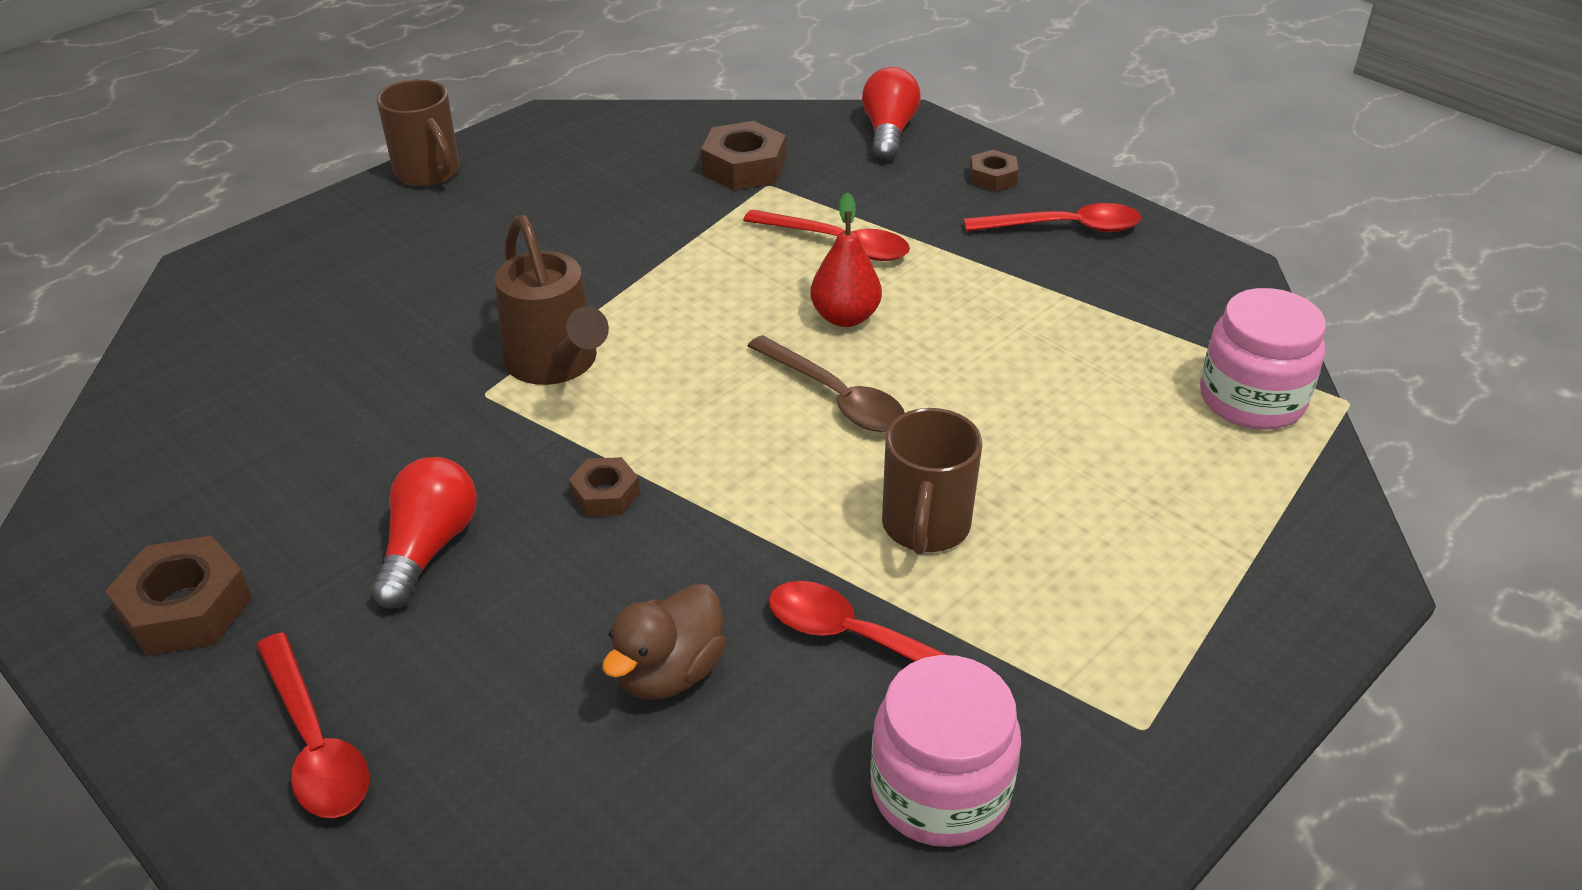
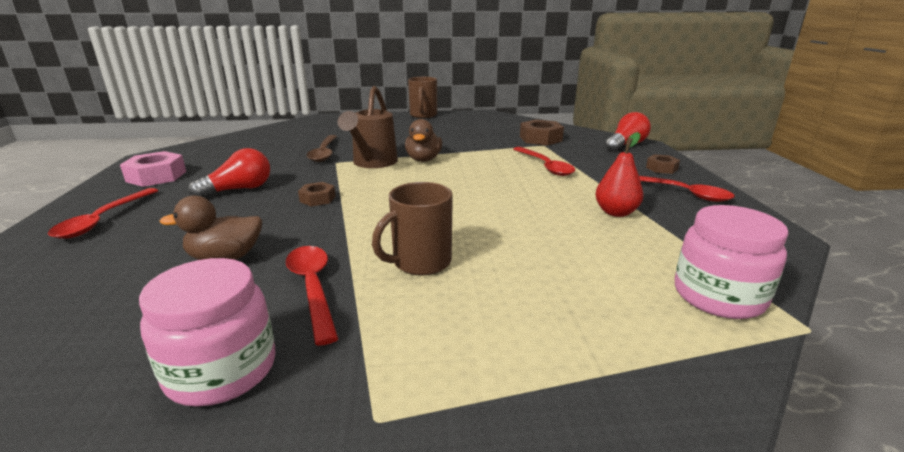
camera: 40 degrees right, 15 degrees down
(186, 608) = (156, 176): brown nut -> pink nut
(630, 314) = (423, 159): none -> brown duck
(835, 397) = (460, 206): brown spoon -> brown spoon (324, 153)
(845, 317) = (509, 186): red pear -> red pear (616, 212)

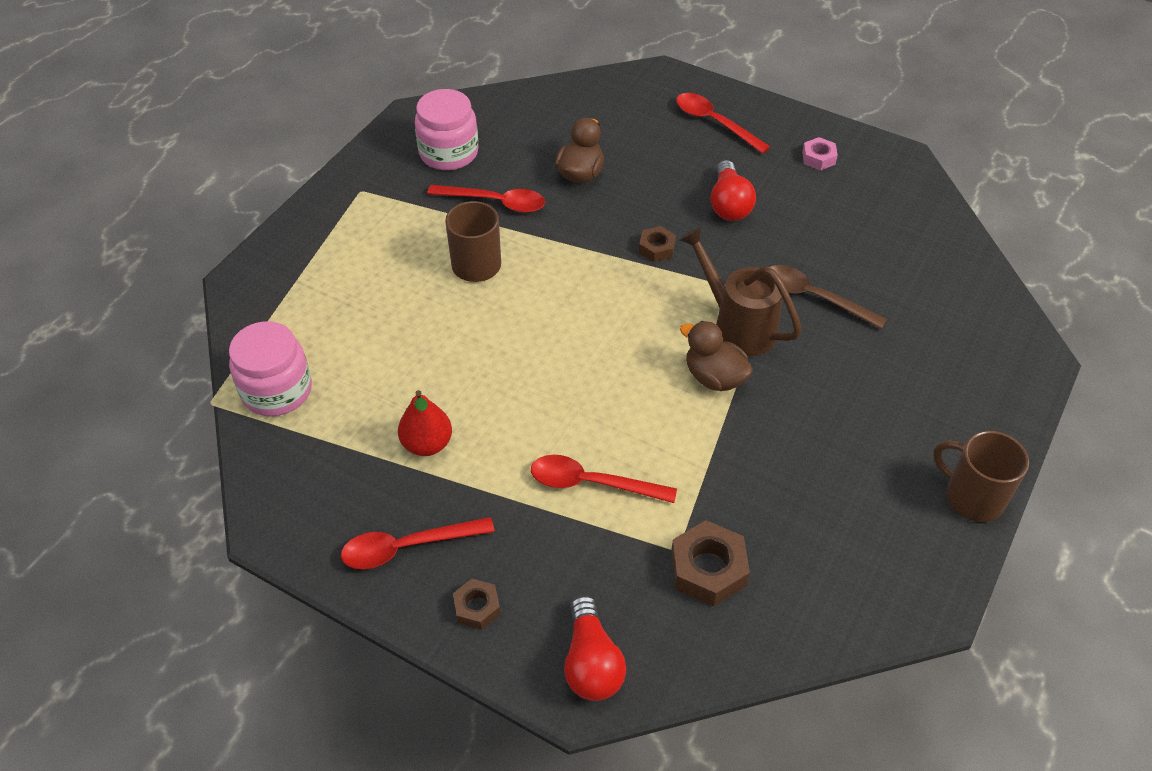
camera: 125 degrees right, 25 degrees up
(156, 176) = (818, 158): pink nut -> pink nut, size x0.59

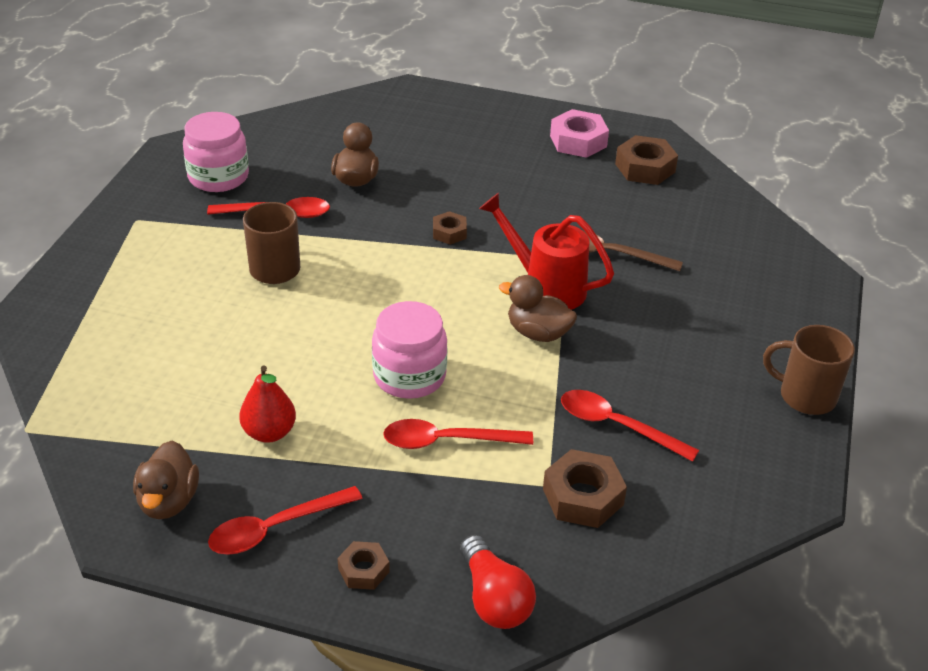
camera: 15 degrees left, 10 degrees down
(277, 390) = (95, 408): pink jar -> pink jar (409, 376)
(319, 500) = (168, 501): none -> brown duck
(714, 123) = (472, 123): red spoon -> red spoon (617, 426)
(729, 204) = (507, 188): red light bulb -> none
(738, 326) = (546, 287): brown watering can -> red watering can
(818, 158) = (578, 141): pink nut -> pink nut, size x1.70
(880, 199) = (645, 168): none -> brown nut

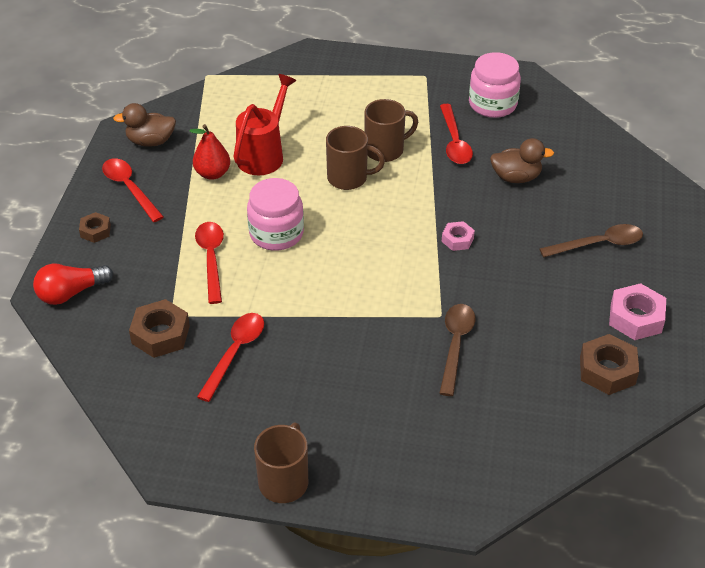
camera: 85 degrees right, 5 degrees up
(319, 304) = (349, 178): none -> brown mug
(449, 232) = (457, 239): brown nut -> pink nut
(473, 145) = (598, 244): none -> brown spoon
(538, 333) = (337, 302): brown duck -> none
(546, 287) = (398, 304): red watering can -> red watering can (263, 154)

